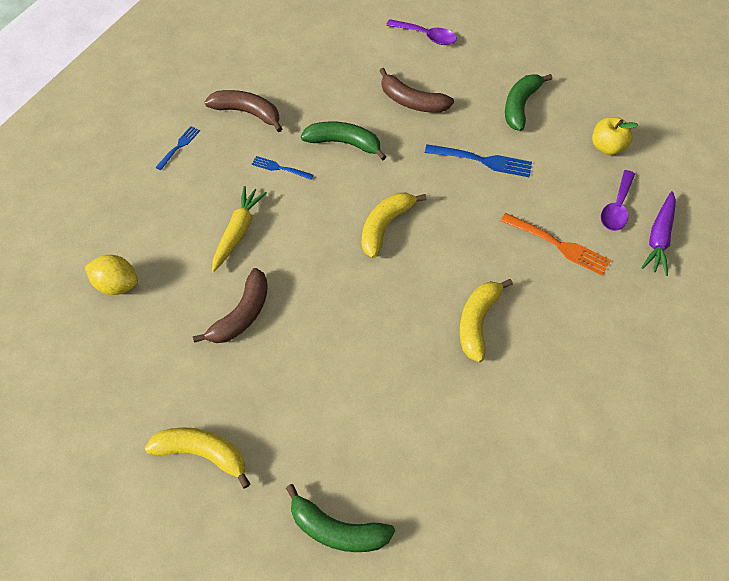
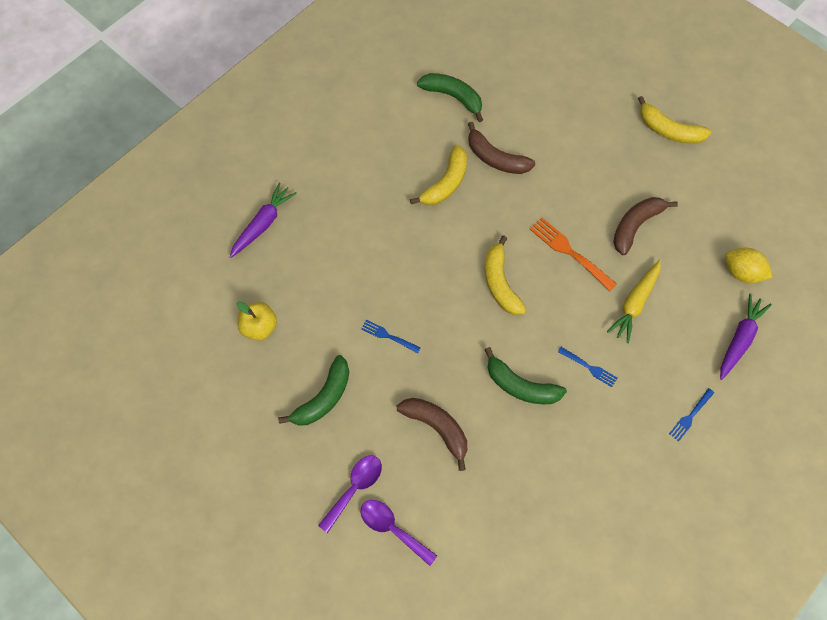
camera: 165 degrees left, 10 degrees up
(125, 218) = (739, 339): none -> purple carrot
(247, 113) = (617, 448): brown banana -> brown banana (496, 158)
(337, 530) = (581, 70): green banana -> green banana (453, 97)
(385, 227) = (500, 283): yellow banana -> yellow banana turned 120 degrees clockwise
(482, 161) = (389, 336): blue fork -> blue fork, size x0.59
(557, 245) = (353, 235): orange fork -> orange fork (570, 252)
(616, 208) = (284, 260): purple spoon -> purple spoon (355, 488)

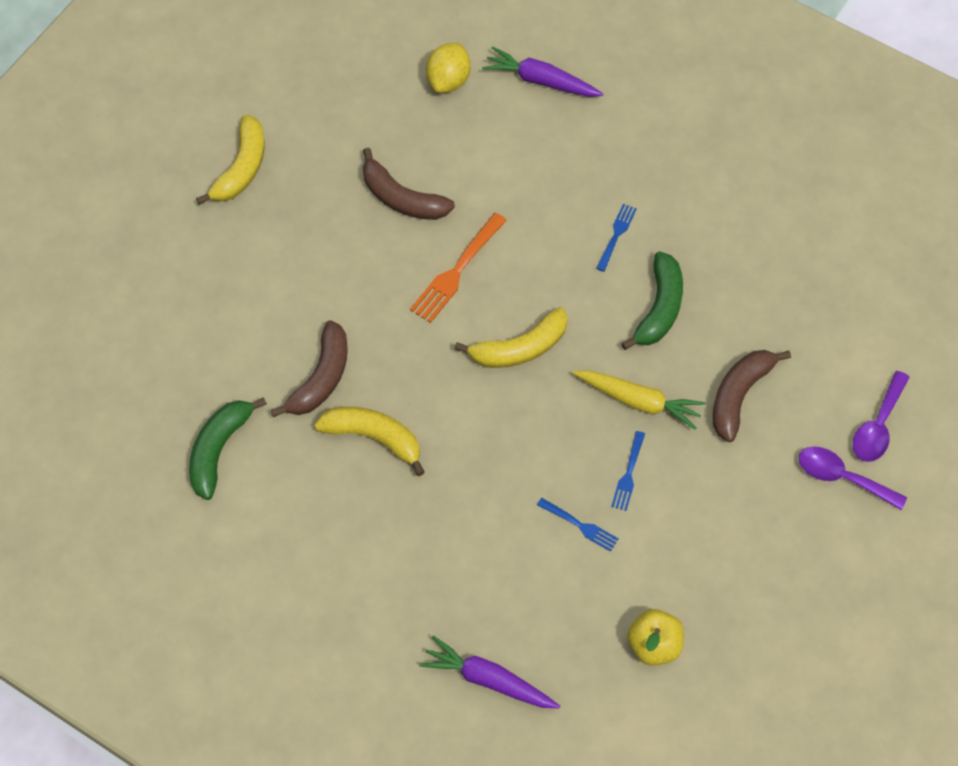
camera: 100 degrees left, 5 degrees down
(323, 397) = (734, 539): green banana -> none
(635, 303) = (516, 192): yellow carrot -> yellow carrot (638, 401)
(690, 415) = (652, 126): blue fork -> blue fork (579, 525)

